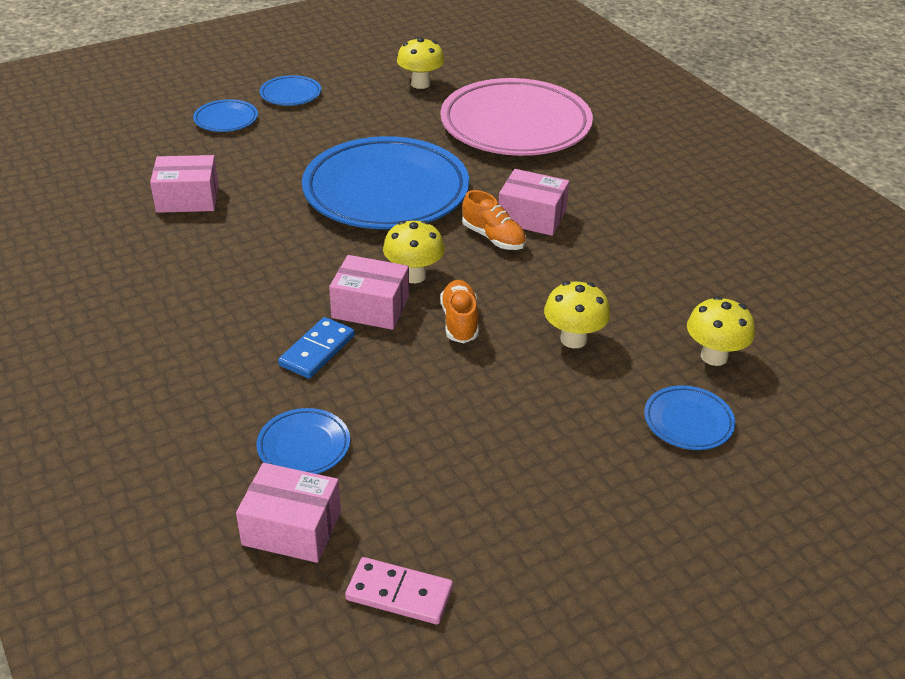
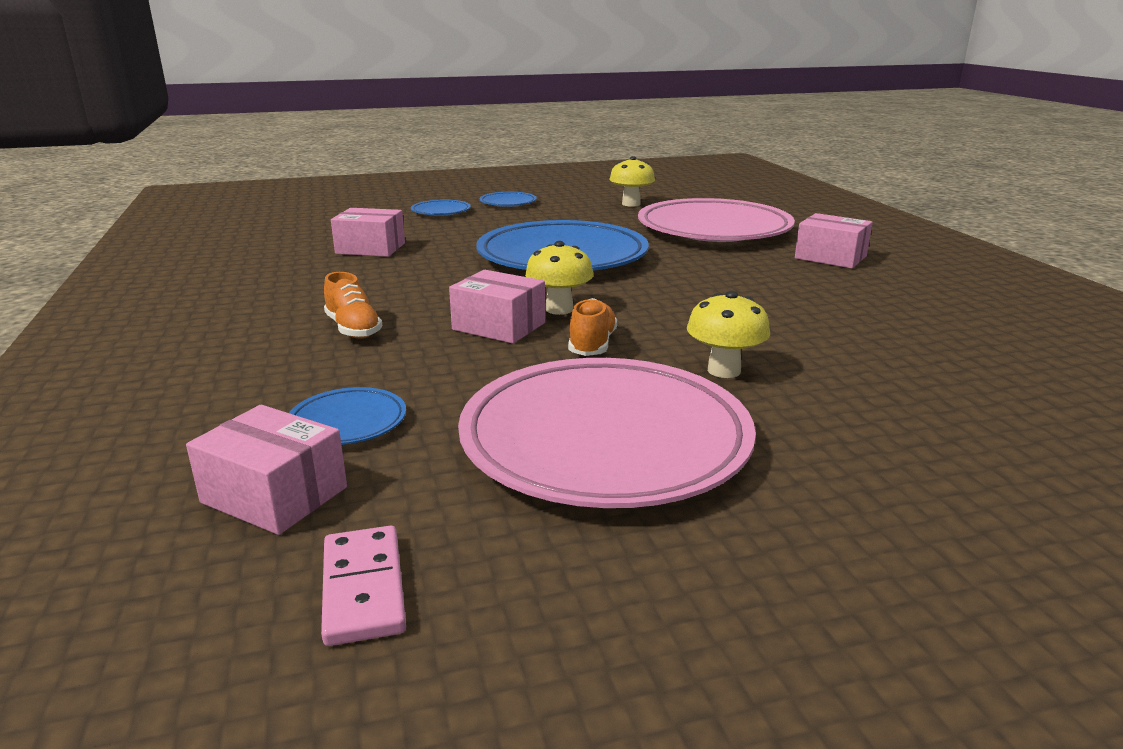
camera: 15 degrees right, 15 degrees down
(317, 351) = (420, 351): blue domino -> none
(399, 593) = (364, 588): pink domino -> pink domino turned 45 degrees clockwise
(493, 238) = (659, 292): orange shoe -> orange shoe (353, 329)
(507, 434) = (605, 441): none -> pink plate
(532, 217) = (708, 282): pink box -> pink box (830, 257)
(688, 422) = (862, 458): blue plate -> none
(714, 356) = (908, 402): yellow mushroom -> none

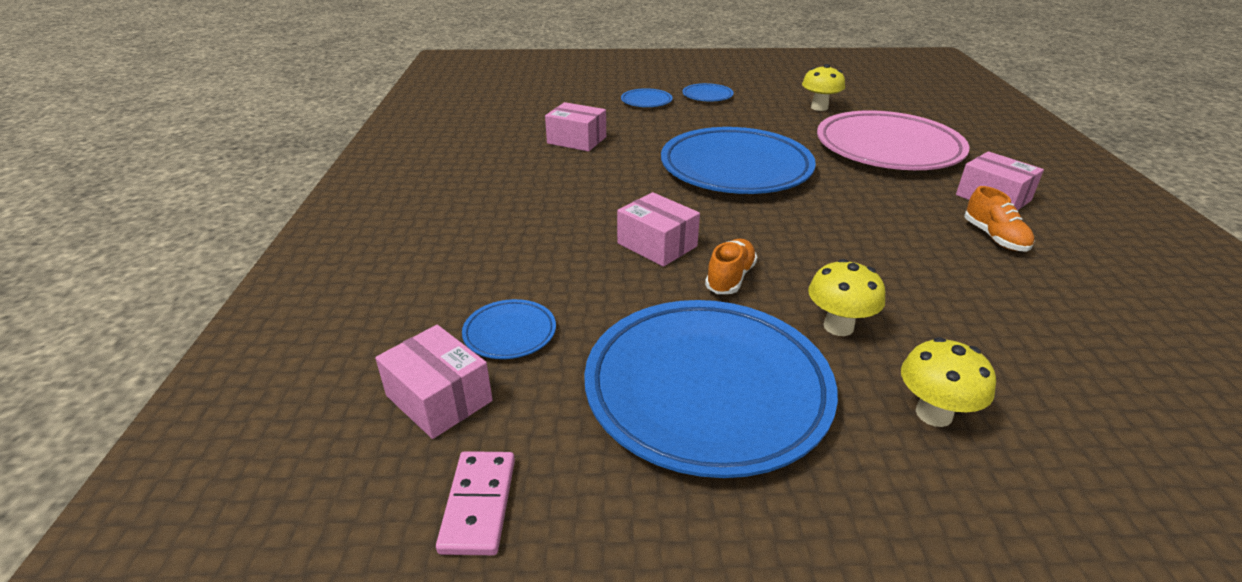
camera: 15 degrees right, 10 degrees up
(353, 329) = (539, 231): orange shoe -> orange shoe (994, 237)
(559, 309) = (714, 232): yellow mushroom -> yellow mushroom (933, 414)
(605, 441) = (707, 390): pink plate -> blue plate

